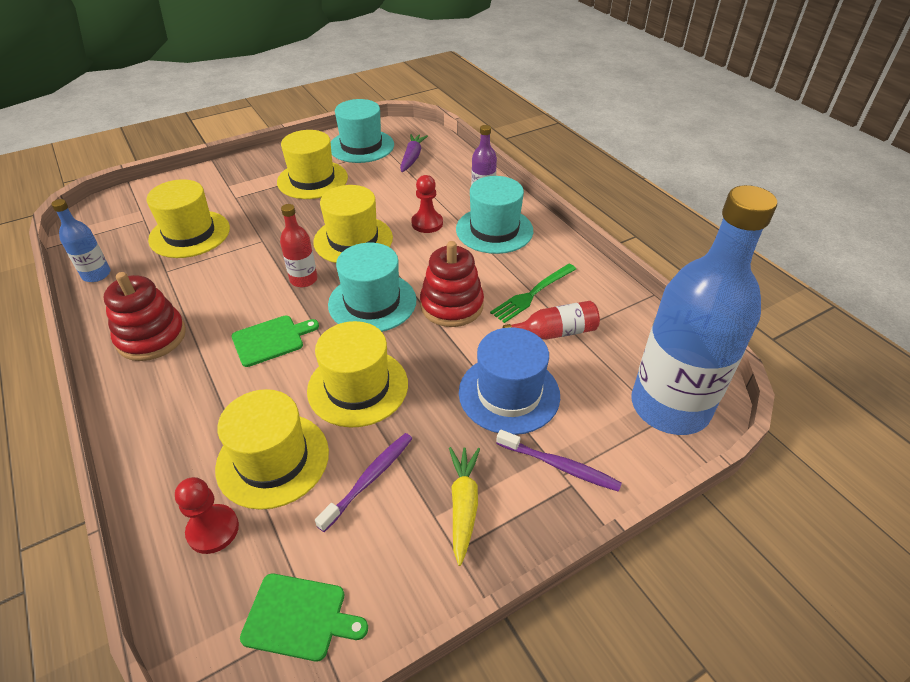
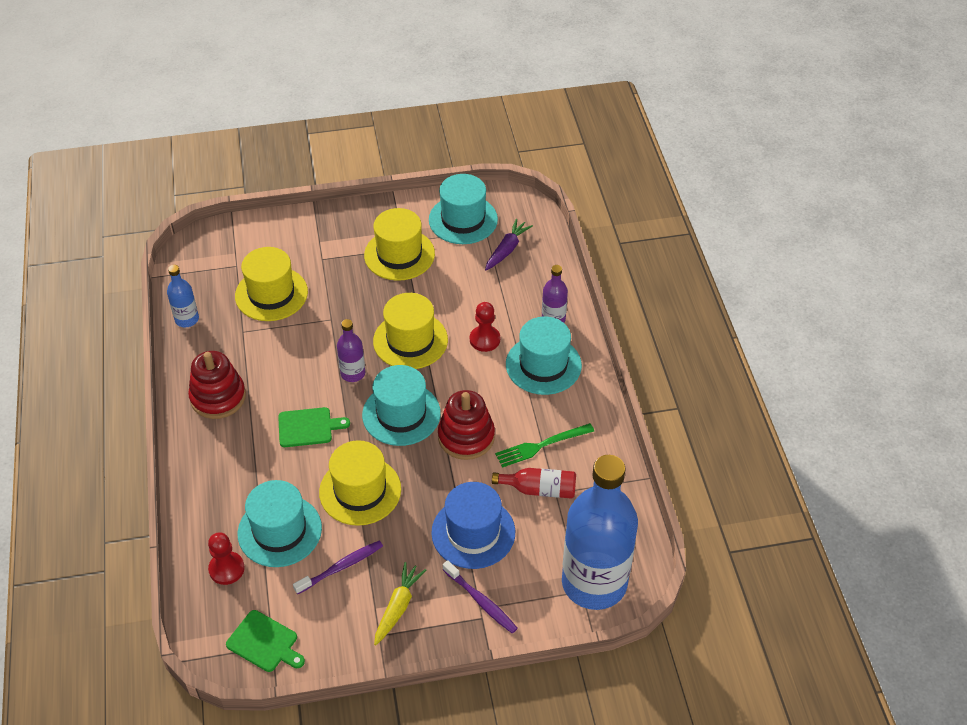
camera: 20 degrees right, 5 degrees up
(273, 459) = (279, 531): yellow hat -> turquoise hat
(303, 279) = (353, 373): red bottle -> purple bottle

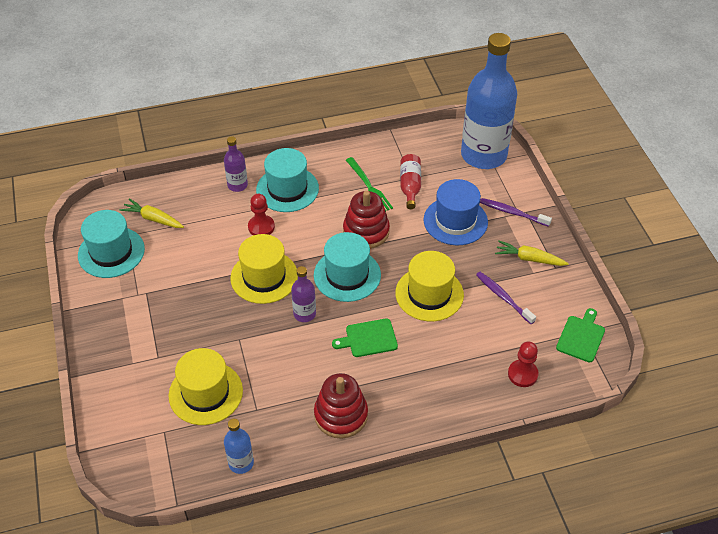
camera: 95 degrees left, 0 degrees up
(279, 531) = (478, 343): turquoise hat -> none
(308, 427) = (368, 338): green cutting board -> green cutting board turned 90 degrees counterclockwise
(399, 254) = (155, 295): yellow hat -> none
(481, 601) = (513, 213): purple toothbrush -> purple toothbrush turned 105 degrees counterclockwise
(507, 250) = (153, 219): purple carrot -> yellow carrot

